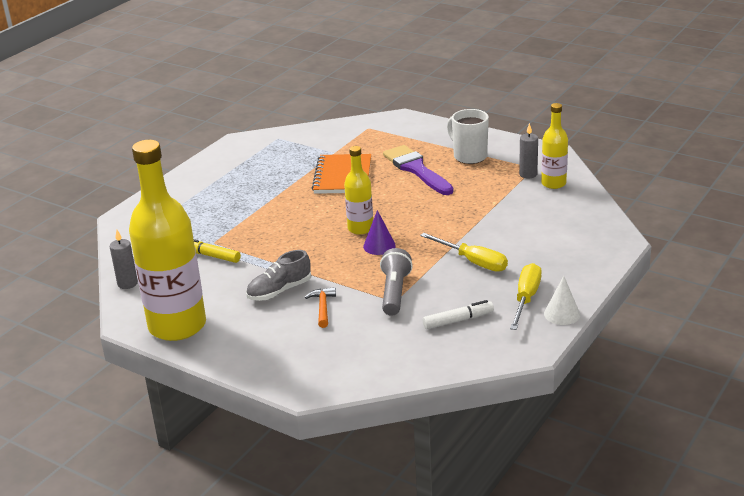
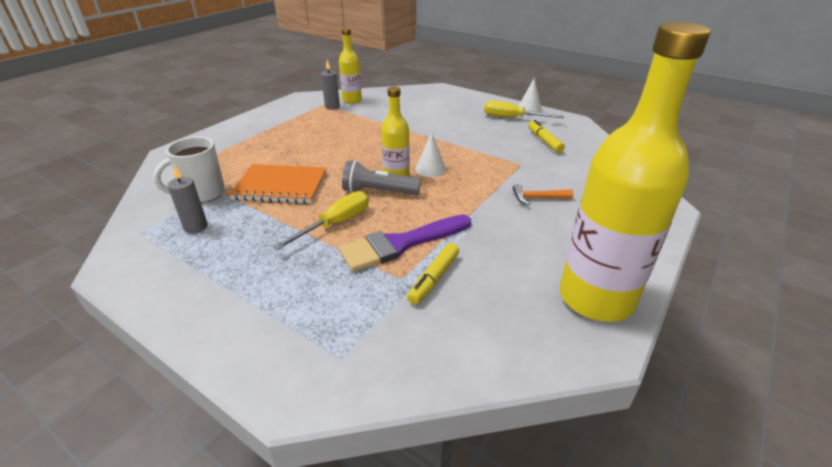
camera: 90 degrees left, 5 degrees up
(127, 283) = (503, 362): grey candle -> grey candle (196, 227)
(279, 291) = (511, 223): grey shoe -> none
(379, 246) = (430, 169): purple cone -> white cone
(394, 292) = (508, 164): grey flashlight -> grey flashlight (378, 192)
(416, 169) = (293, 148): purple brush -> purple brush (401, 244)
(458, 320) = (544, 141): white marker -> yellow marker
(469, 156) = (284, 125): white mug -> white mug (203, 194)
(473, 262) = (461, 132): yellow screwdriver -> yellow screwdriver (336, 223)

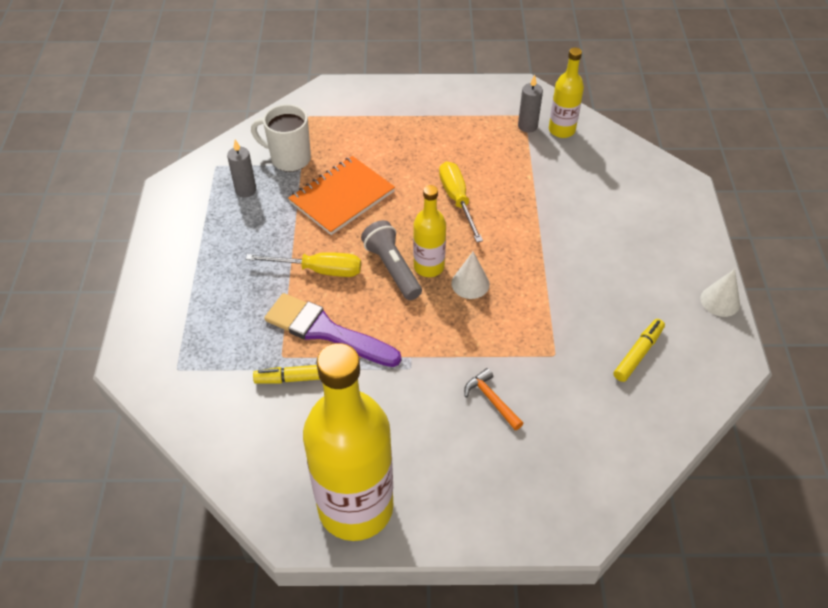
camera: 55 degrees right, 15 degrees up
(281, 186) = (342, 197): orange notebook -> orange notebook turned 75 degrees clockwise
(512, 118) = (672, 295): yellow screwdriver -> yellow screwdriver (457, 200)

